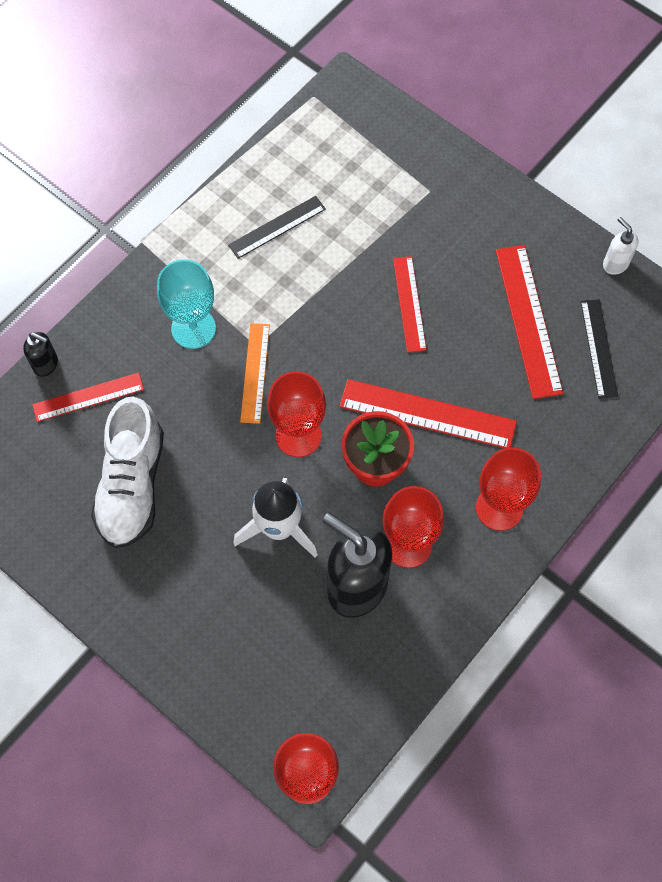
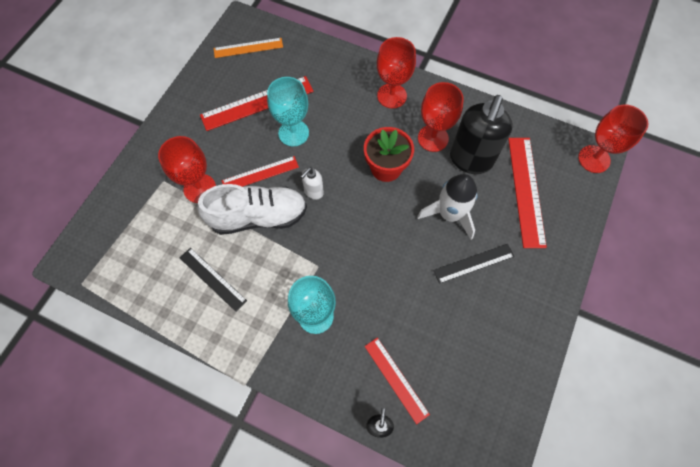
camera: 105 degrees left, 0 degrees up
(132, 485) = (454, 321): white shoe -> white shoe (258, 216)
(255, 372) = (340, 261): orange ruler -> orange ruler (248, 48)
(298, 435) = (380, 219): red goblet -> red goblet (200, 188)
(427, 414) = (340, 146): red ruler -> red ruler (526, 190)
(465, 357) = (293, 133): none -> turquoise goblet
(599, 348) = (268, 63): black ruler -> black ruler (473, 263)
(615, 264) = (205, 64): white soap dispenser -> white soap dispenser (313, 192)

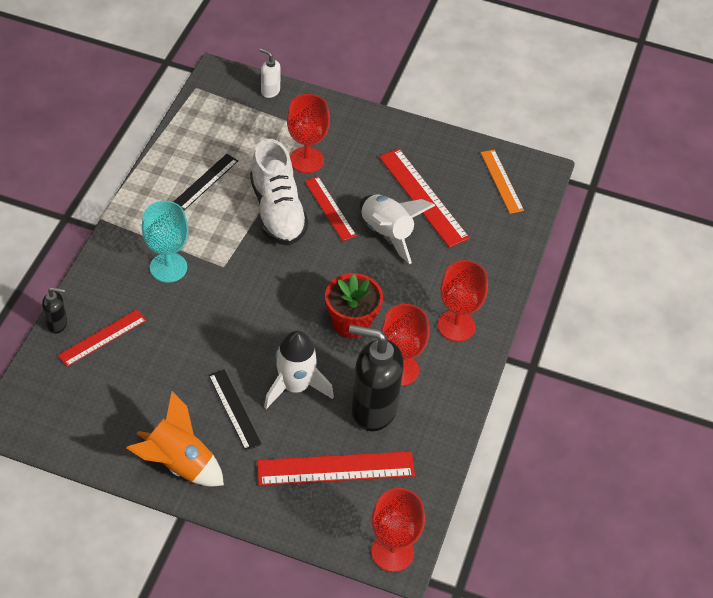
camera: 80 degrees right, 15 degrees down
(293, 133) = (387, 233): turquoise goblet -> white rocket
(313, 192) = (312, 256): white soap dispenser -> white soap dispenser (270, 91)
(530, 310) = (179, 464): none -> orange rocket

